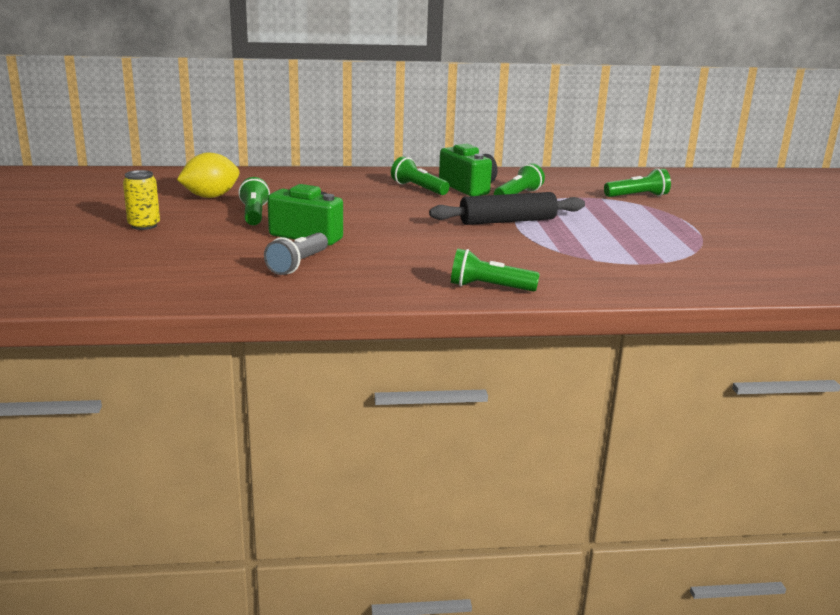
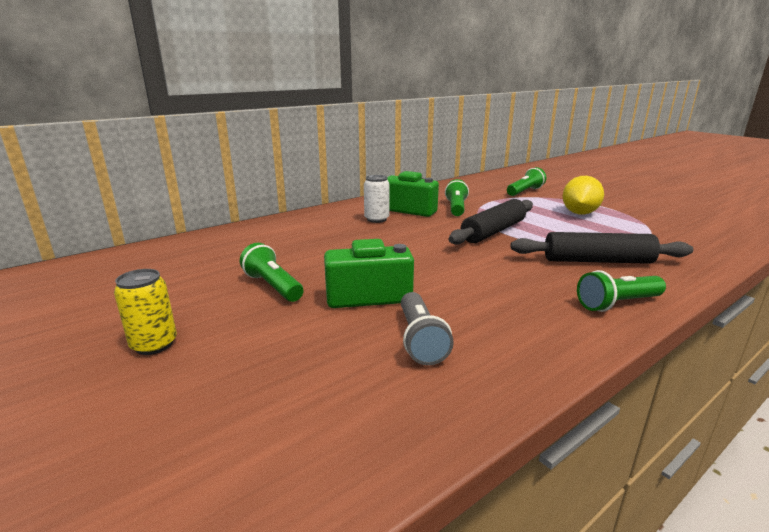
camera: 30 degrees left, 0 degrees up
(210, 196) = (192, 277): yellow lemon -> yellow lemon (579, 213)
(418, 188) = (376, 219): green flashlight -> white can
(550, 262) = (597, 261): none -> black rolling pin

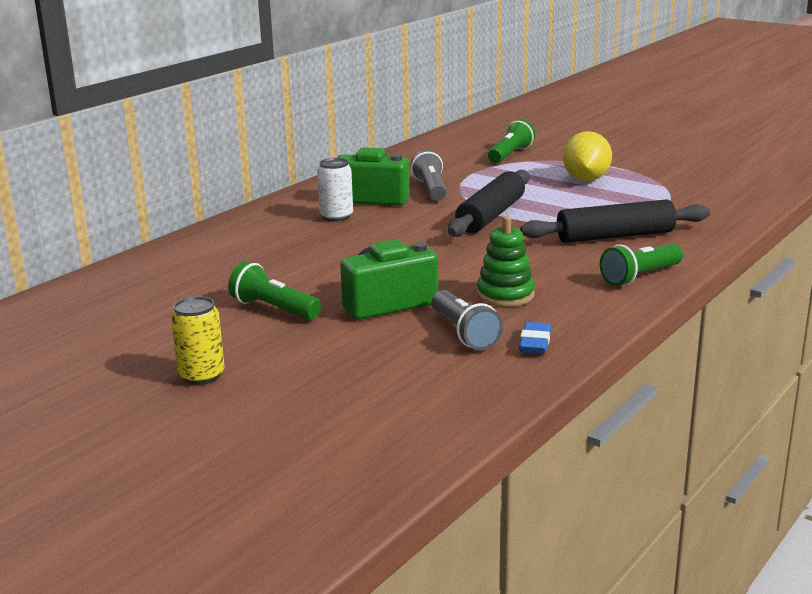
camera: 15 degrees left, 0 degrees up
(456, 208) = (431, 189): green flashlight -> grey flashlight
(478, 303) = (505, 295): none -> green stacking toy
(488, 365) = (535, 343): none -> blue eraser

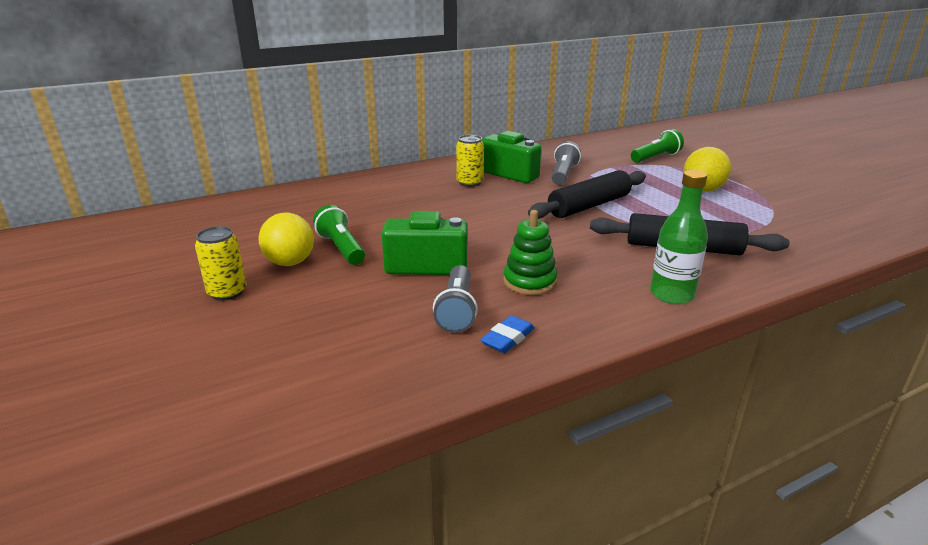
camera: 25 degrees right, 5 degrees up
(234, 334) = (290, 262): none -> yellow ball
(336, 216) = (470, 183): white can -> yellow can
(640, 277) = (671, 294): green flashlight -> green bottle

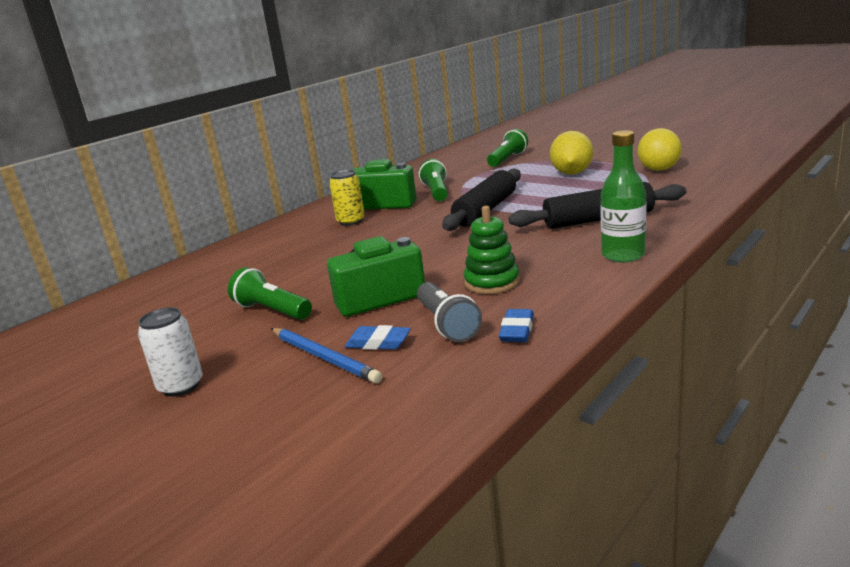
camera: 20 degrees left, 5 degrees down
(227, 292) = (181, 386): yellow can -> white can
(290, 262) = (227, 339): yellow ball -> yellow ball (658, 170)
(340, 306) = (324, 357): none -> blue pencil
(390, 308) = (378, 343): none -> blue eraser
(563, 174) = (436, 192): grey flashlight -> green flashlight

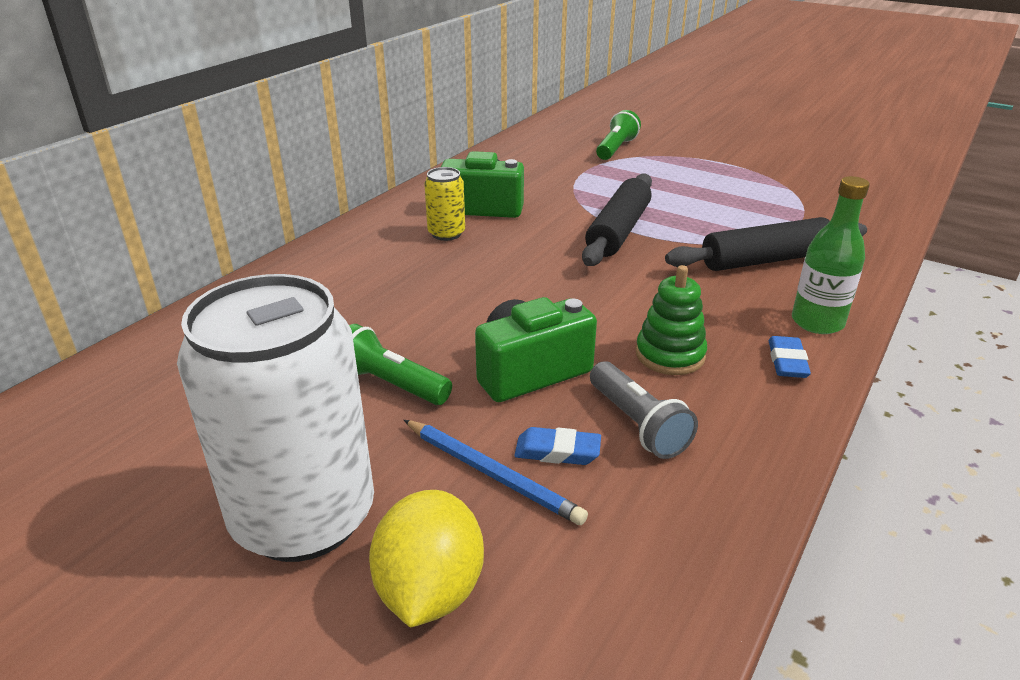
camera: 10 degrees left, 10 degrees up
(181, 386) = (304, 517): white can -> white can, size x2.28
(436, 192) = (543, 194): green flashlight -> none
(517, 330) = (732, 440): blue eraser -> blue eraser (787, 362)
(572, 173) = (705, 180): yellow lemon -> yellow lemon (430, 590)
(658, 170) = (808, 186): yellow ball -> none

